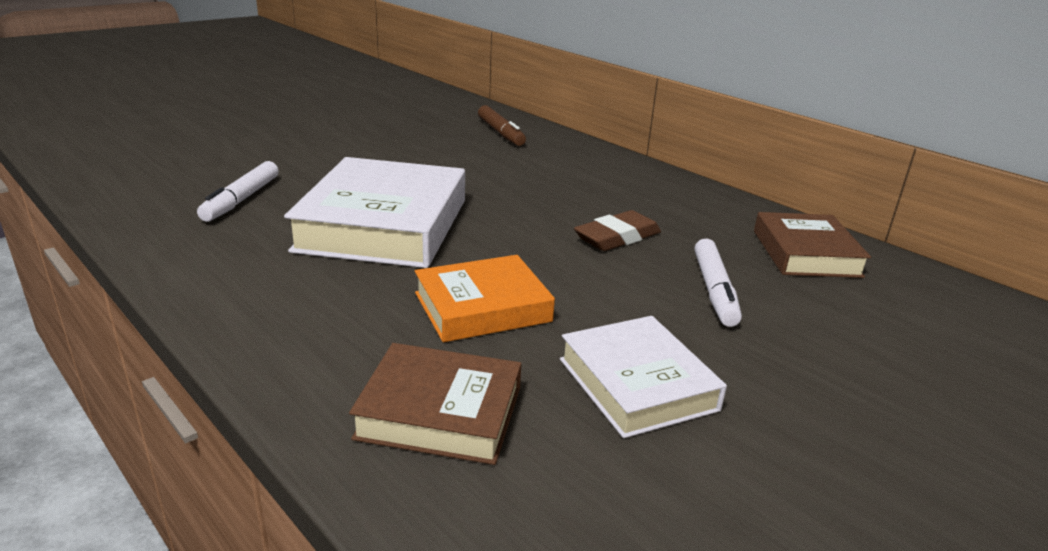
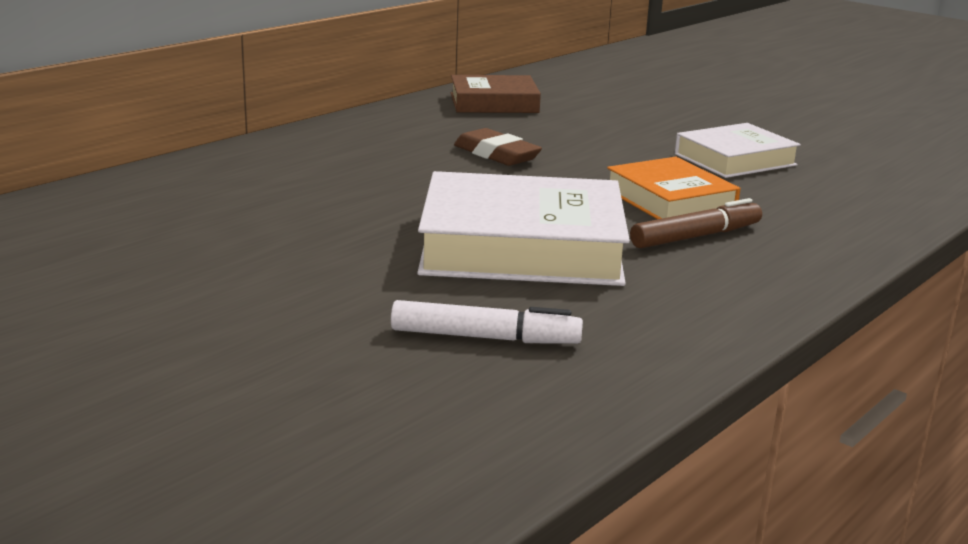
camera: 95 degrees left, 5 degrees down
(440, 412) = (823, 209): brown book -> none
(500, 133) = (153, 199): brown marker -> brown marker (696, 237)
(714, 290) = (581, 132): white marker -> none

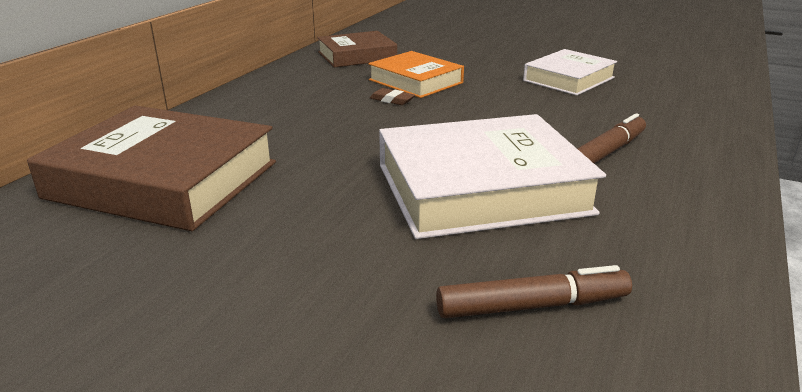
camera: 15 degrees left, 5 degrees up
(210, 194) = (164, 180): none -> brown book
(485, 337) = (532, 306): white marker -> brown marker
(496, 154) = (392, 100): brown eraser -> brown eraser, size x0.57
(670, 200) = (556, 122): orange book -> orange book (415, 81)

